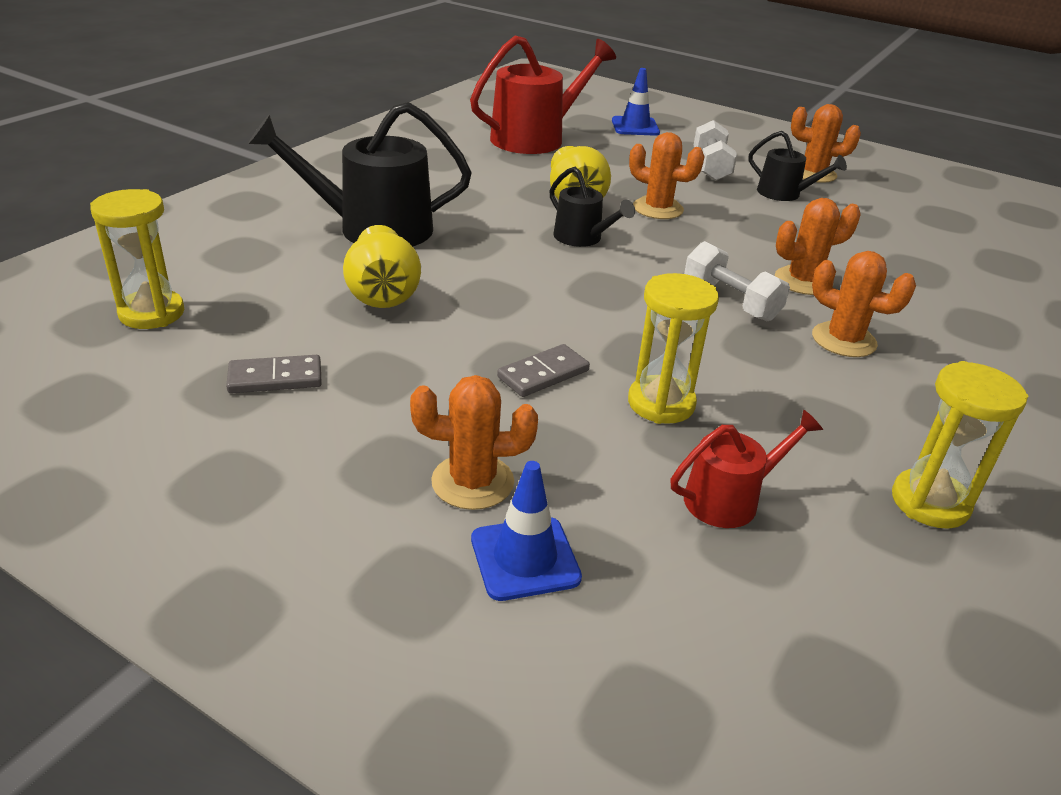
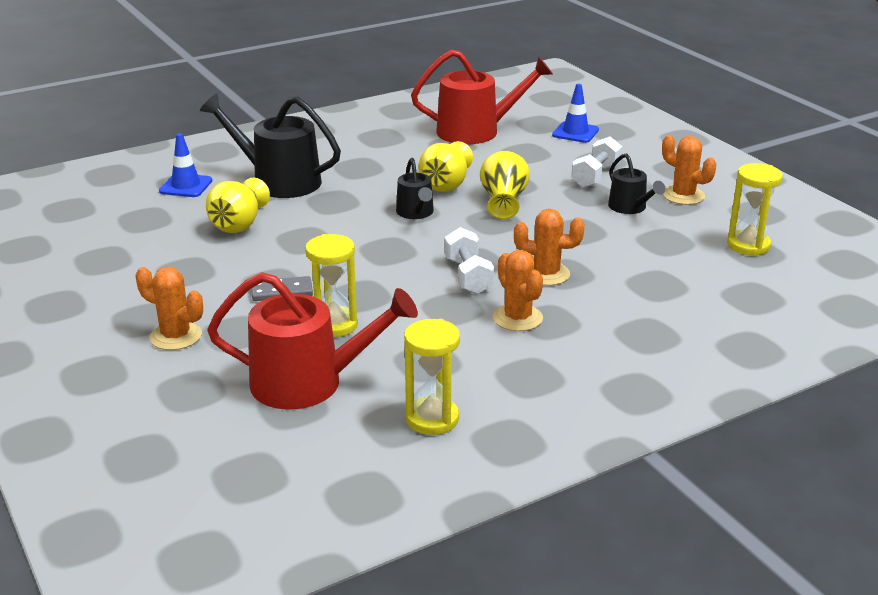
camera: 30 degrees right, 5 degrees down
(152, 313) = (99, 210): yellow hourglass -> yellow hourglass (748, 245)
(275, 378) = (129, 259): grey domino -> none
(525, 558) = (161, 377): blue traffic cone -> blue traffic cone (186, 186)
(658, 209) = (503, 201): orange cactus -> yellow vase
(729, 499) = (307, 382): red watering can -> red watering can, size x1.85

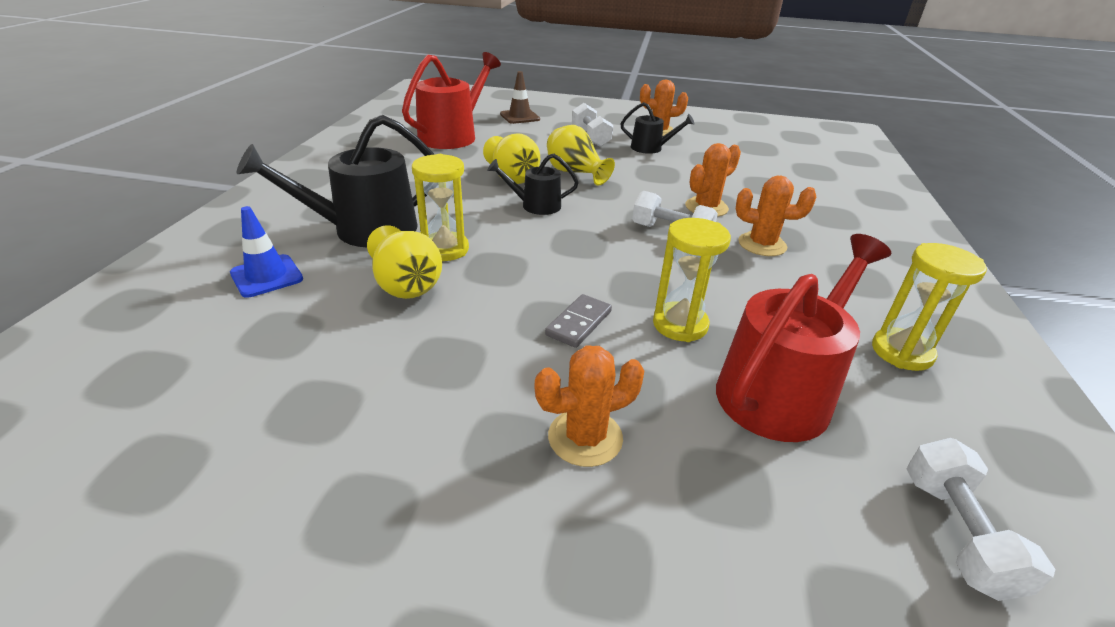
camera: 50 degrees left, 5 degrees up
(241, 474) = (956, 533): none -> white dumbbell
(416, 213) = (536, 205): black watering can -> black watering can turned 150 degrees clockwise
(575, 132) = (519, 117): blue traffic cone -> brown traffic cone
(748, 245) = (747, 145): yellow hourglass -> yellow hourglass (445, 249)

